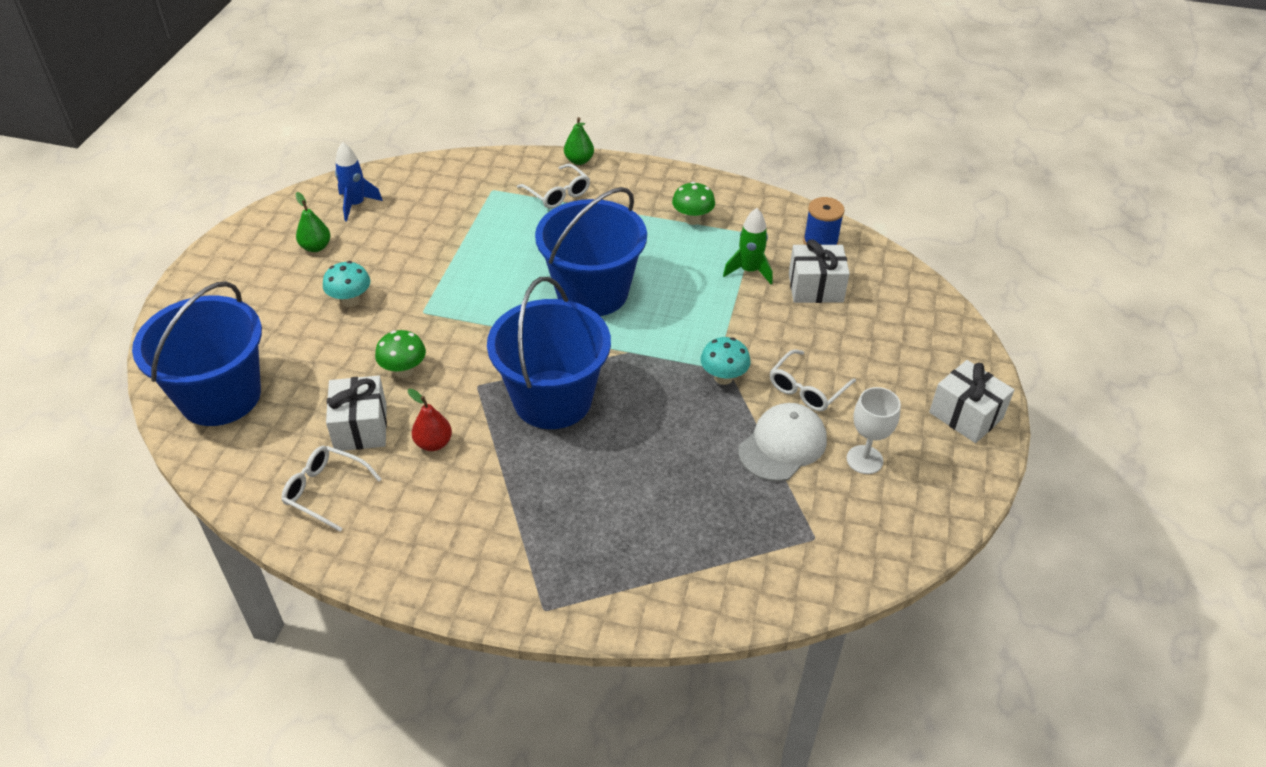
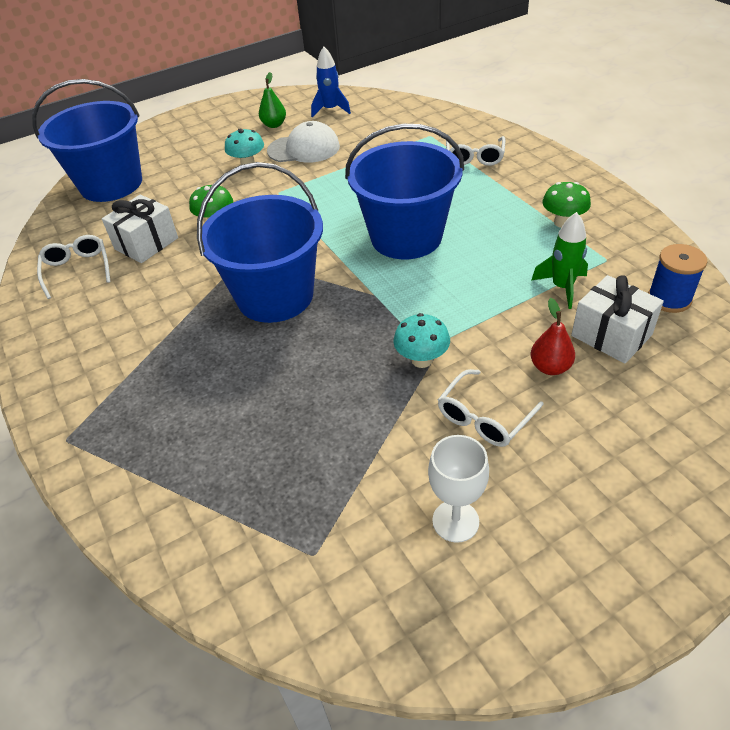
camera: 50 degrees right, 0 degrees up
(433, 443) = (167, 279): red pear -> red pear (550, 367)
(579, 161) = (522, 141): green pear -> none
(782, 445) = (396, 450): white cap -> white cap (304, 149)
(807, 389) = (484, 417): white glasses -> white glasses turned 45 degrees counterclockwise
(966, 415) = (629, 561): white gift -> none

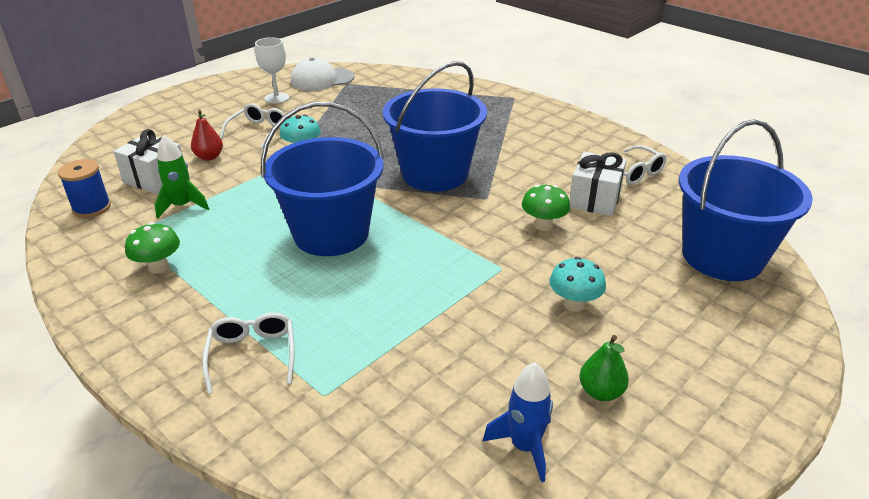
camera: 160 degrees right, 10 degrees down
(304, 149) = (514, 343): white cap -> white cap (322, 79)

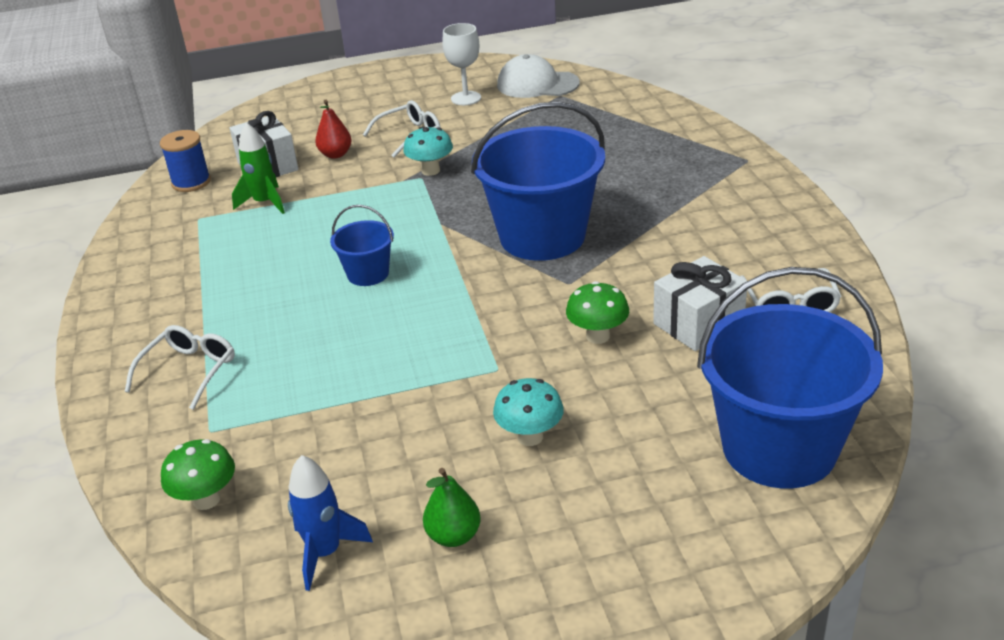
camera: 35 degrees right, 0 degrees up
(159, 267) = (192, 260): green mushroom -> green mushroom (206, 499)
(331, 233) = (368, 274): blue bucket -> blue bucket, size x0.47

